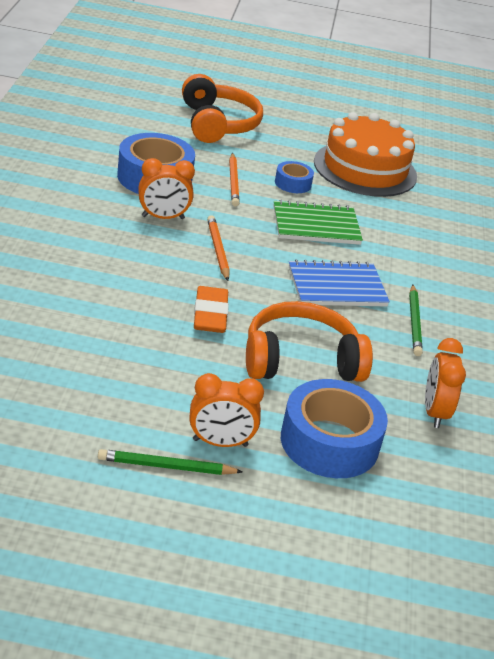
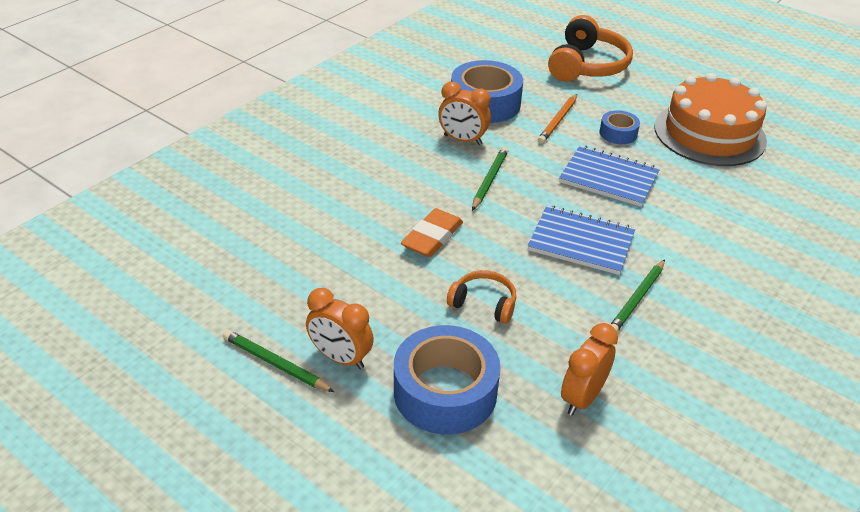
camera: 35 degrees right, 5 degrees up
(218, 250) = (490, 180): orange pencil -> green pencil
(301, 360) = (484, 303): orange headphones -> orange headphones, size x0.53
(316, 225) = (608, 178): green notebook -> blue notebook

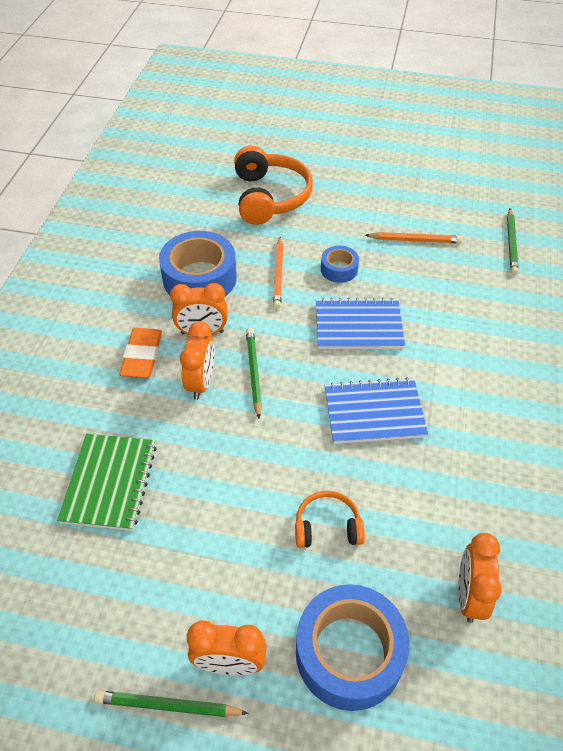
camera: 25 degrees left, 10 degrees up
(322, 211) = (109, 482): none -> green notebook
(432, 237) = (237, 467): orange eraser -> orange eraser (142, 356)
(439, 172) = (201, 382): none -> orange clock
(636, 299) = (454, 458): green pencil -> green pencil (511, 243)
(709, 134) = (415, 240): orange cake -> orange pencil

